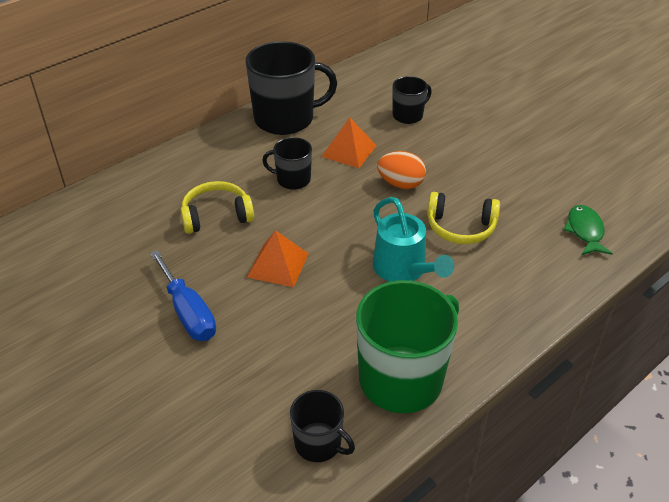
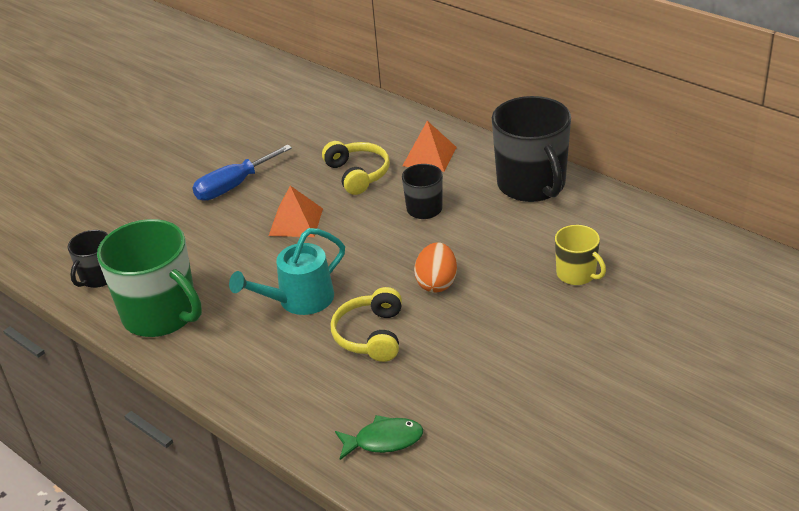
camera: 85 degrees right, 5 degrees down
(349, 151) = (487, 238): orange pyramid -> orange pyramid (429, 156)
(408, 115) = (577, 274): black mug -> yellow mug

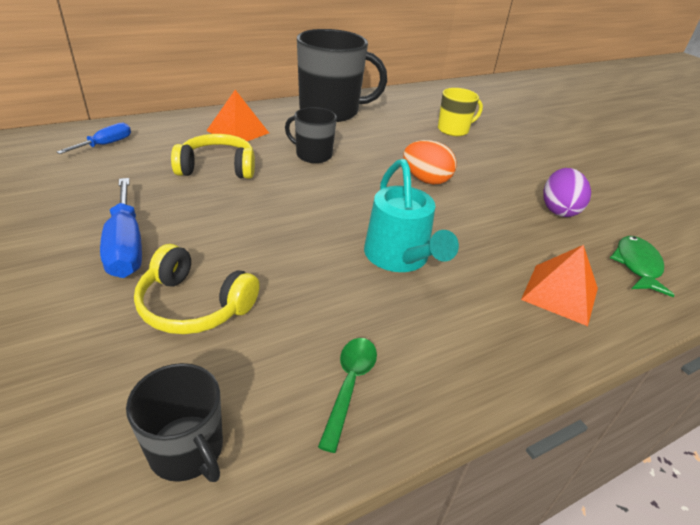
camera: 75 degrees left, 0 degrees up
(161, 315) = (349, 385): green mug -> green spoon
(296, 222) = (256, 223): orange pyramid -> orange pyramid (560, 294)
(348, 115) = (106, 144): none -> blue screwdriver
(370, 335) = (482, 231): yellow headphones -> yellow headphones (194, 306)
(451, 379) = (558, 210): none -> purple egg

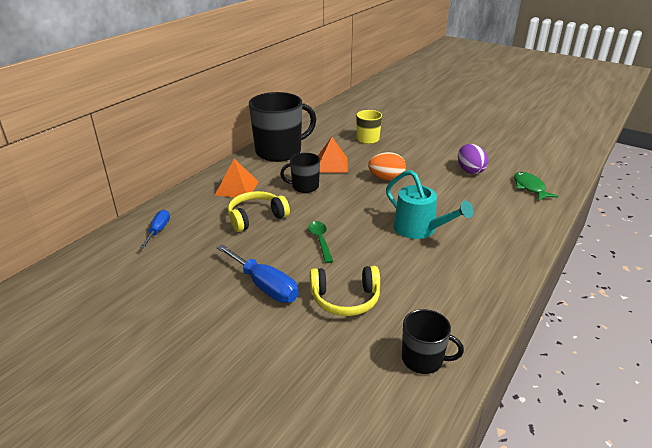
camera: 25 degrees left, 5 degrees down
(349, 385) = (461, 300): green spoon -> green spoon (320, 241)
(560, 294) = (509, 216): orange pyramid -> orange pyramid (331, 165)

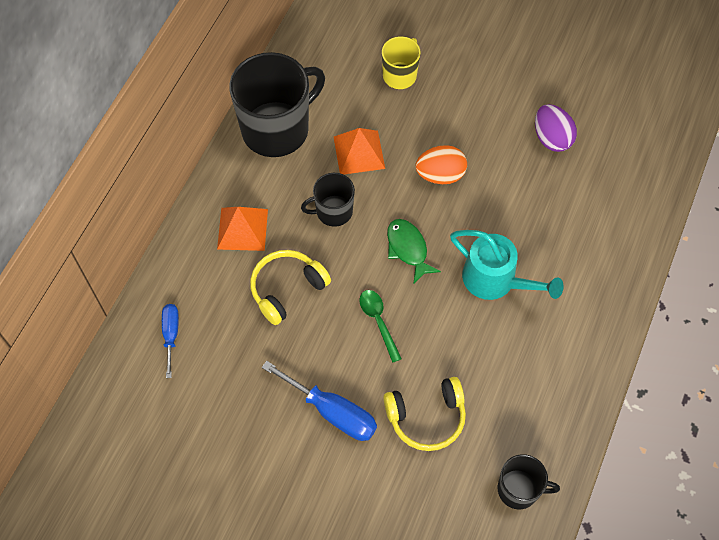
camera: 10 degrees left, 30 degrees up
(530, 187) = (631, 167): green fish -> green fish (408, 249)

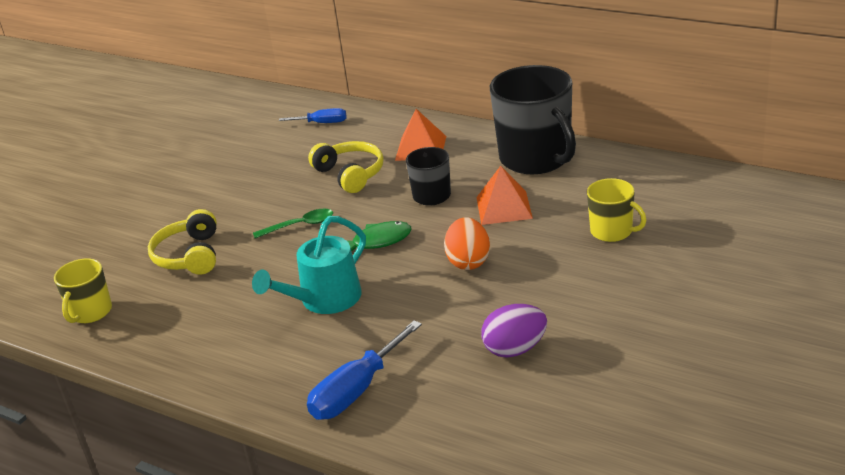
camera: 100 degrees right, 30 degrees down
(332, 412) = (218, 204): blue screwdriver -> blue screwdriver (356, 390)
(519, 489) = (90, 312): black mug -> yellow mug

